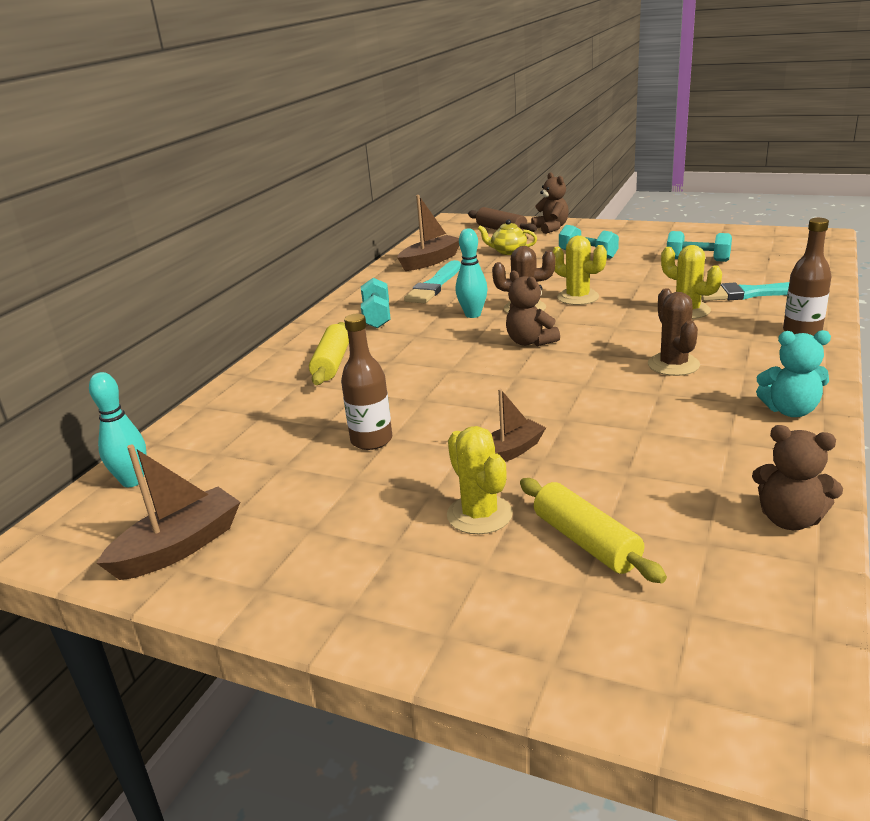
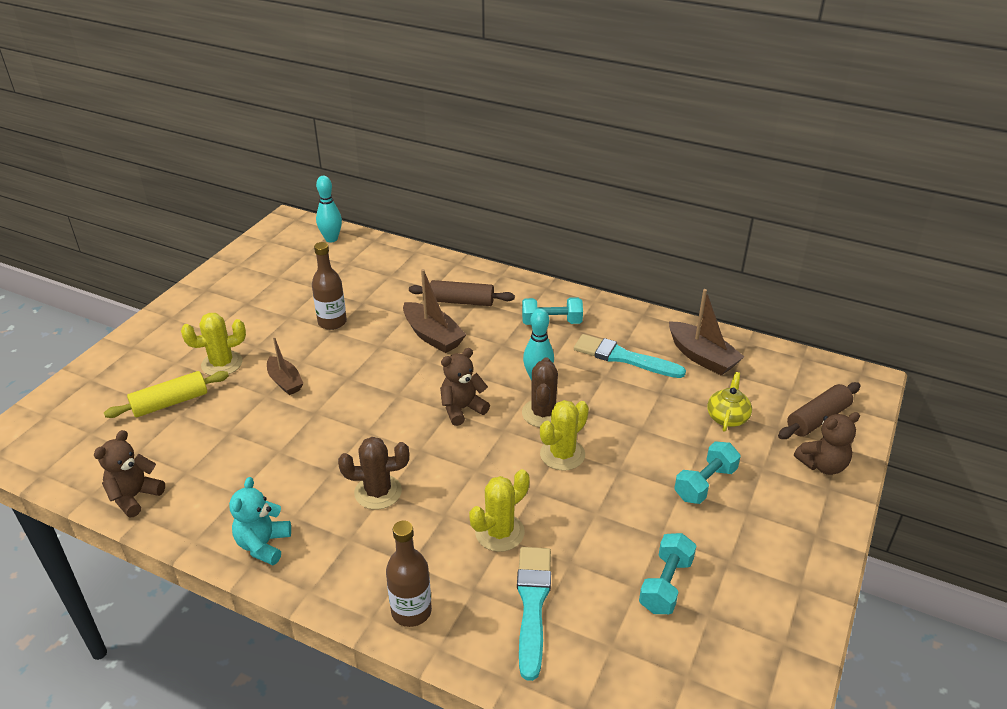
camera: 90 degrees right, 10 degrees up
(179, 547) = (255, 262): brown boat -> brown boat (432, 336)
(332, 363) = (461, 301): yellow rolling pin -> brown rolling pin

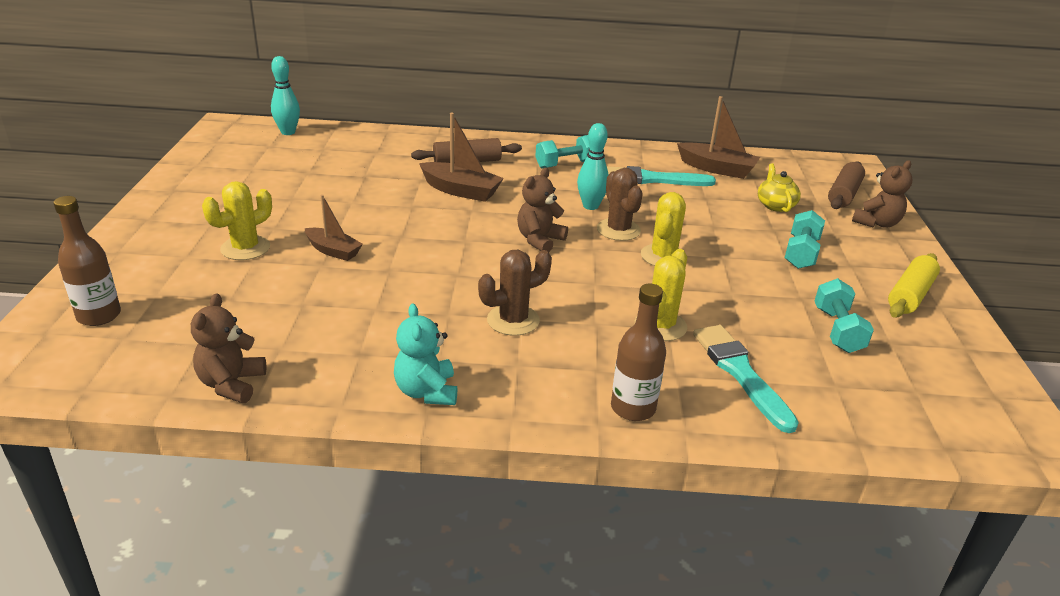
camera: 25 degrees left, 5 degrees down
(170, 403) = (209, 292): yellow rolling pin -> yellow rolling pin (910, 295)
(332, 322) = (345, 196): brown bottle -> brown bottle (99, 316)

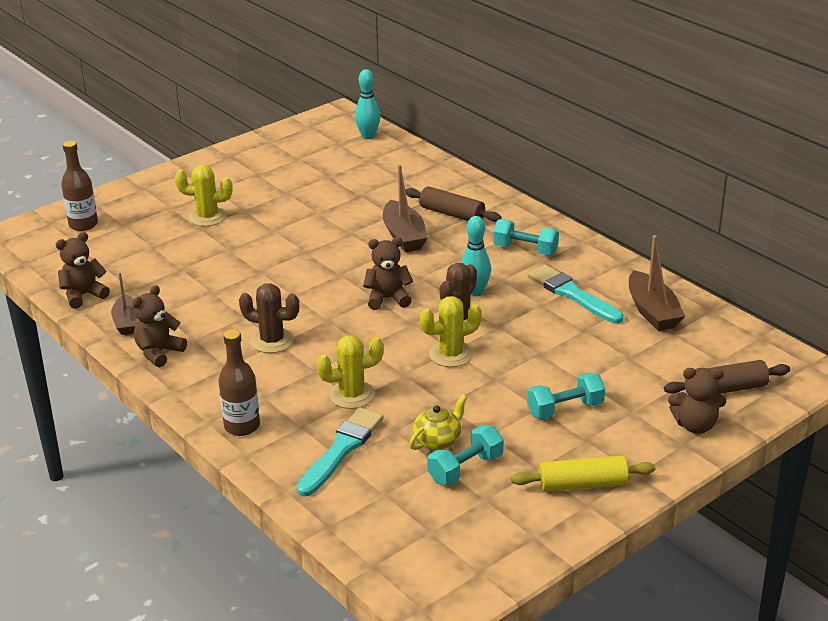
camera: 50 degrees right, 0 degrees up
(333, 251) = (250, 242): brown boat -> brown boat (126, 322)
(426, 392) = (159, 352): turquoise teddy bear -> brown teddy bear
(775, 205) = (633, 365): yellow teapot -> yellow teapot (438, 440)

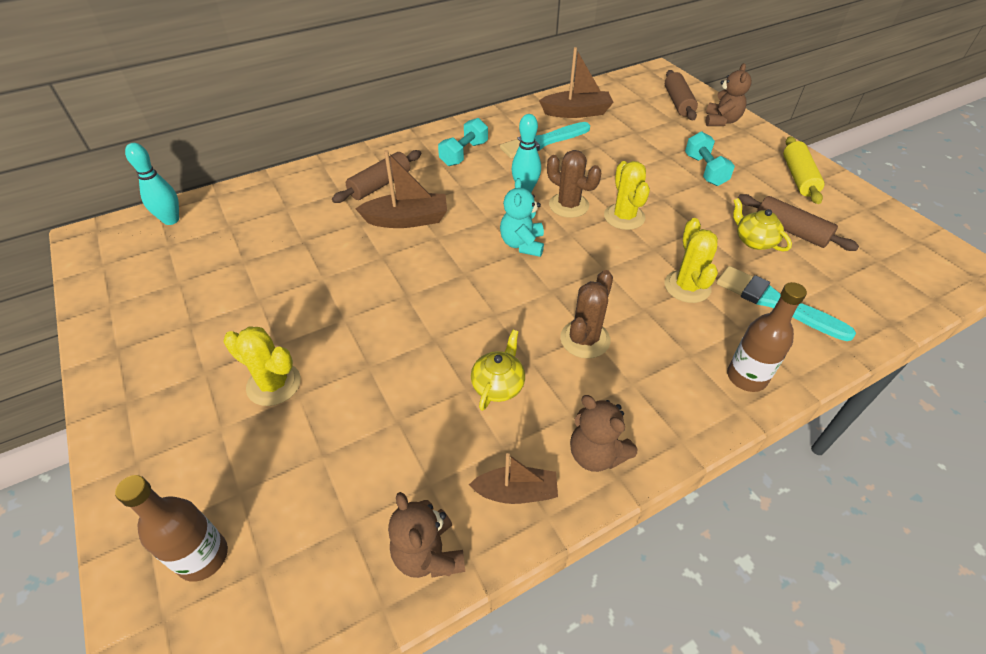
camera: 80 degrees left, 15 degrees up
(207, 217) = (274, 384): yellow cactus -> yellow cactus turned 75 degrees counterclockwise
(218, 305) = (498, 385): none -> yellow teapot
(387, 299) = (522, 244): brown teddy bear -> turquoise teddy bear
(465, 469) = (790, 231): turquoise dumbbell -> brown rolling pin

